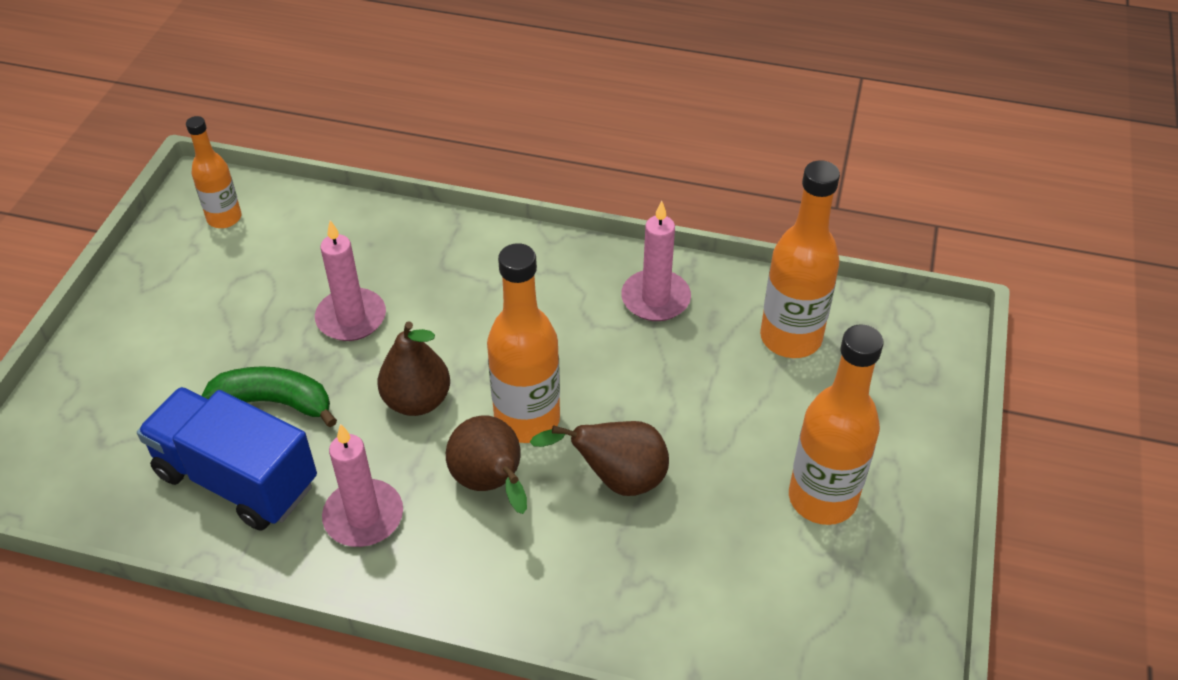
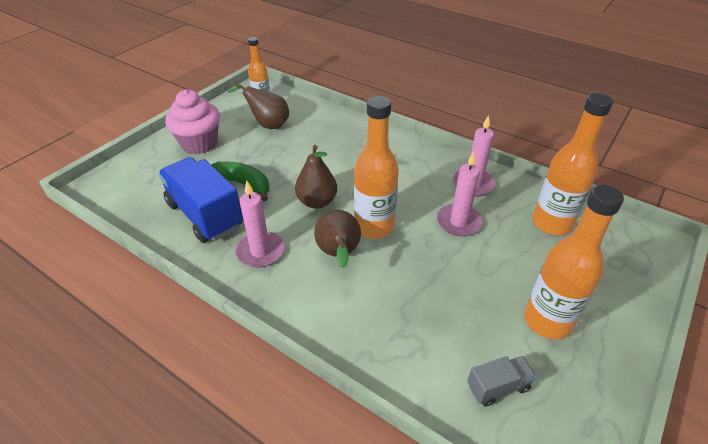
camera: 20 degrees right, 5 degrees down
(151, 341) = (199, 144): none -> pink cupcake
(351, 318) = (301, 155): pink candle -> pink candle (459, 222)
(617, 479) = (415, 272): brown pear -> brown pear (267, 125)
(782, 614) = (498, 387): none -> grey truck

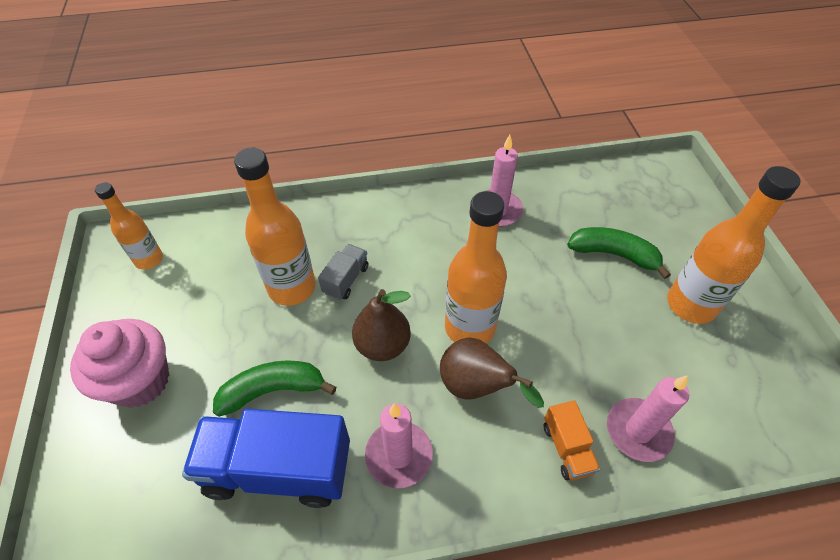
camera: 45 degrees left, 10 degrees up
(267, 125) = (200, 288): brown pear -> none
(349, 320) = (567, 448): none -> orange truck
(459, 222) = (531, 261): pink candle -> pink candle (638, 431)
(498, 387) = (727, 397): grey truck -> grey truck (346, 279)
(526, 255) = (613, 254): none -> green banana
(551, 223) = (596, 206): orange bottle -> orange bottle (292, 288)

